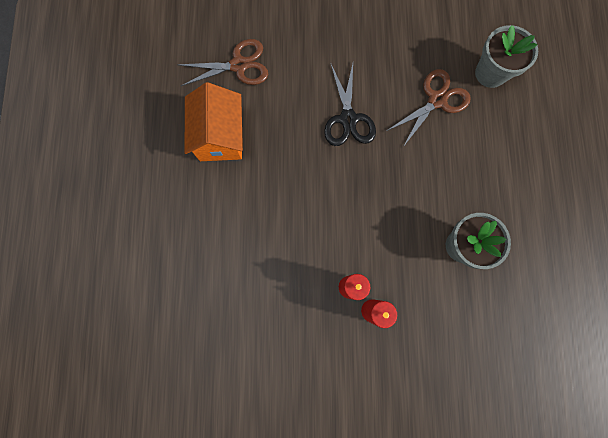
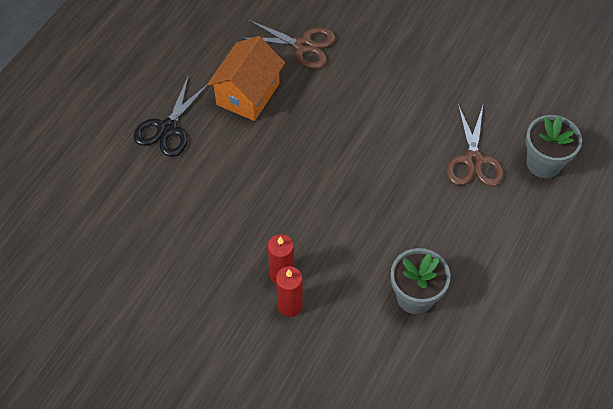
camera: 30 degrees right, 20 degrees down
(348, 119) = (375, 136): black scissors -> black scissors (167, 128)
(437, 100) = (473, 161): brown scissors -> brown scissors turned 105 degrees clockwise

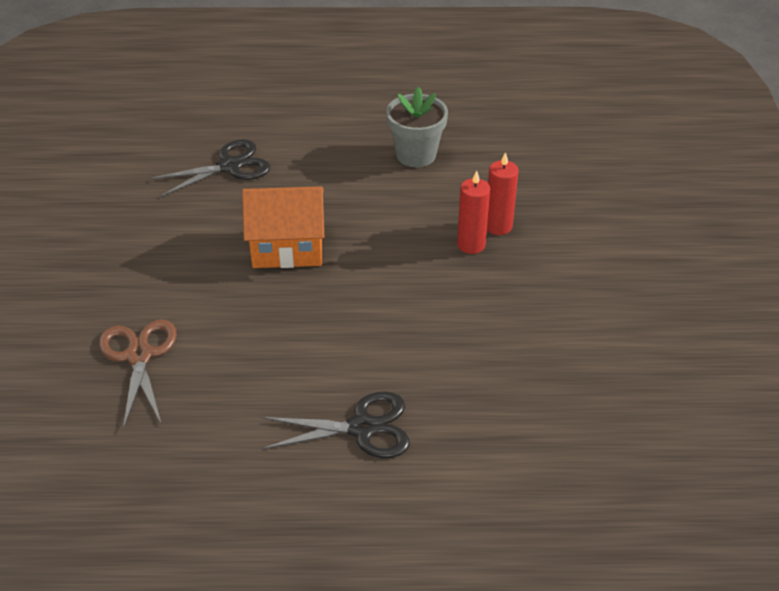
camera: 120 degrees left, 15 degrees down
(248, 94) = (254, 374): orange house -> orange house (287, 247)
(473, 161) = (230, 166): brown scissors -> black scissors
(544, 163) = (201, 124): grey flower pot -> none

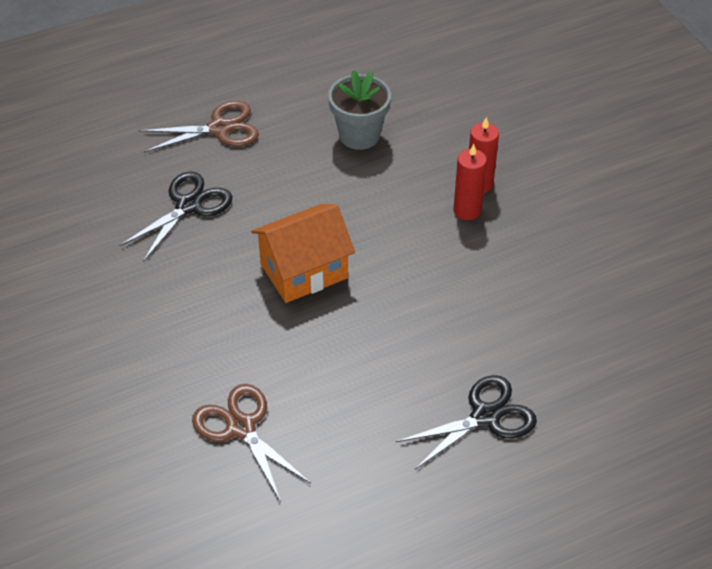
camera: 25 degrees left, 5 degrees up
(299, 116) = (220, 128): none -> brown scissors

